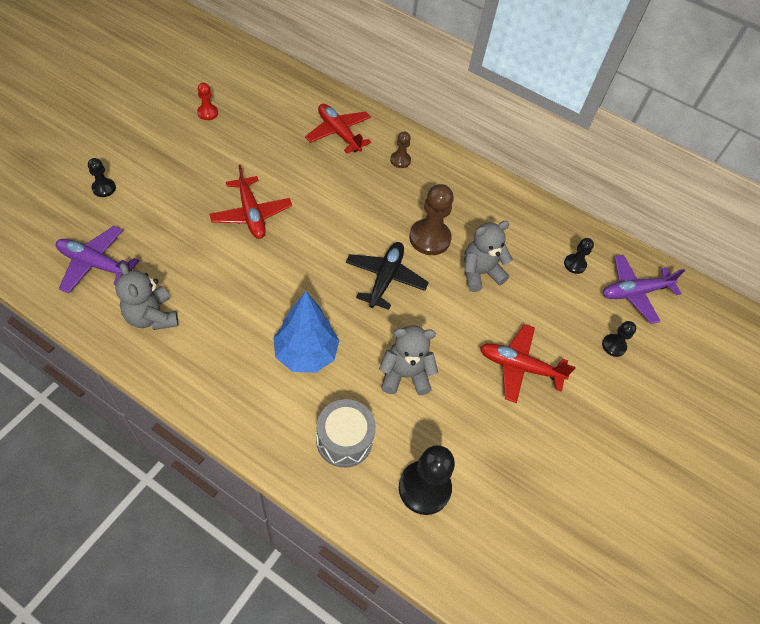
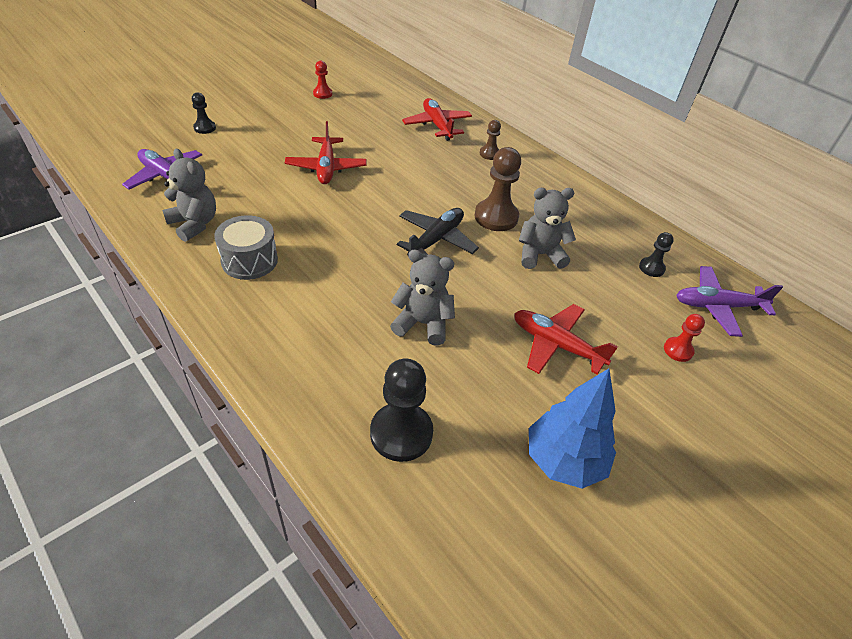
camera: 20 degrees right, 10 degrees down
(152, 317) = (194, 224): grey teddy bear -> grey teddy bear turned 150 degrees clockwise
(306, 354) = (326, 283): blue tree -> blue tree (564, 461)
(344, 440) = (331, 366): grey drum -> grey drum (249, 260)
(613, 346) = (678, 350): black pawn -> red pawn

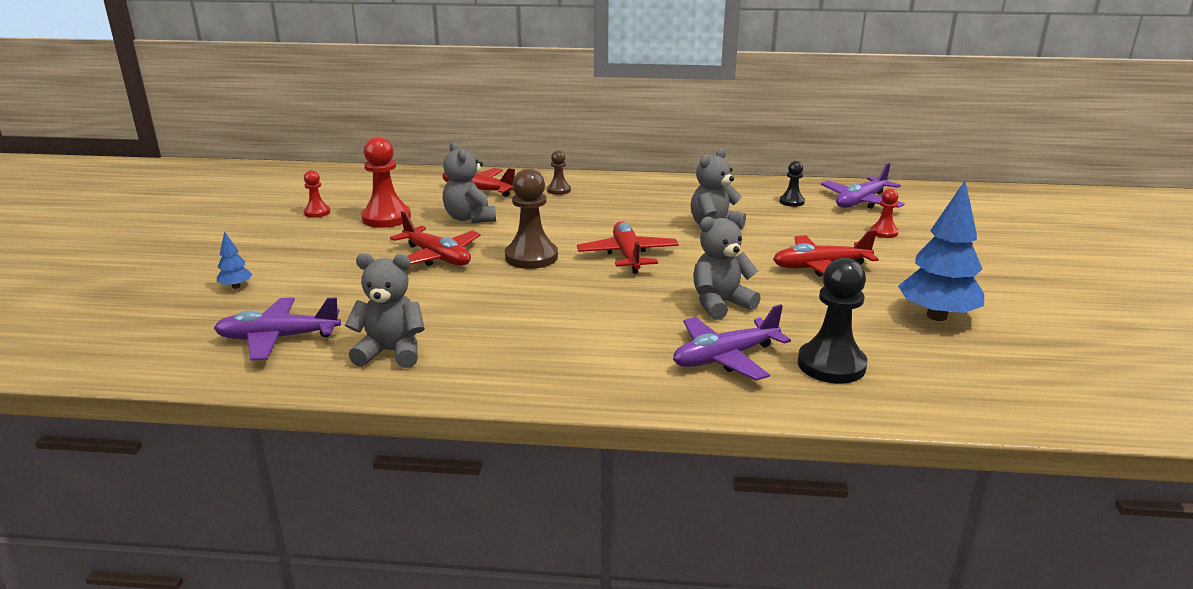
camera: 40 degrees left, 20 degrees down
(205, 128) = (236, 286): black pawn -> blue tree
(249, 260) = (503, 345): grey drum -> none
(347, 369) = (725, 357): none -> purple plane
(350, 119) = (386, 218): none -> red pawn
(394, 146) = (470, 218): none -> grey teddy bear
(436, 239) = (627, 256): black plane -> red plane
(496, 217) = (642, 223): brown pawn -> brown pawn (531, 257)

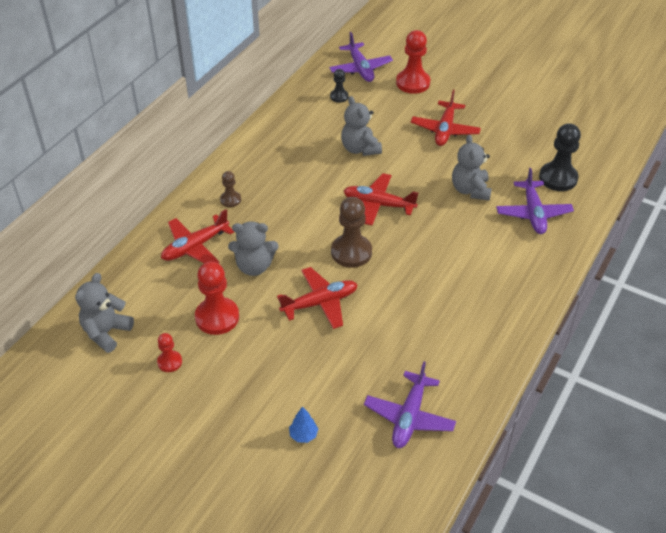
camera: 65 degrees left, 20 degrees up
(391, 352) = (459, 358): grey teddy bear -> grey teddy bear (106, 332)
(884, 232) = (413, 83): red pawn -> red pawn, size x1.87
(936, 316) = (526, 117): blue tree -> none

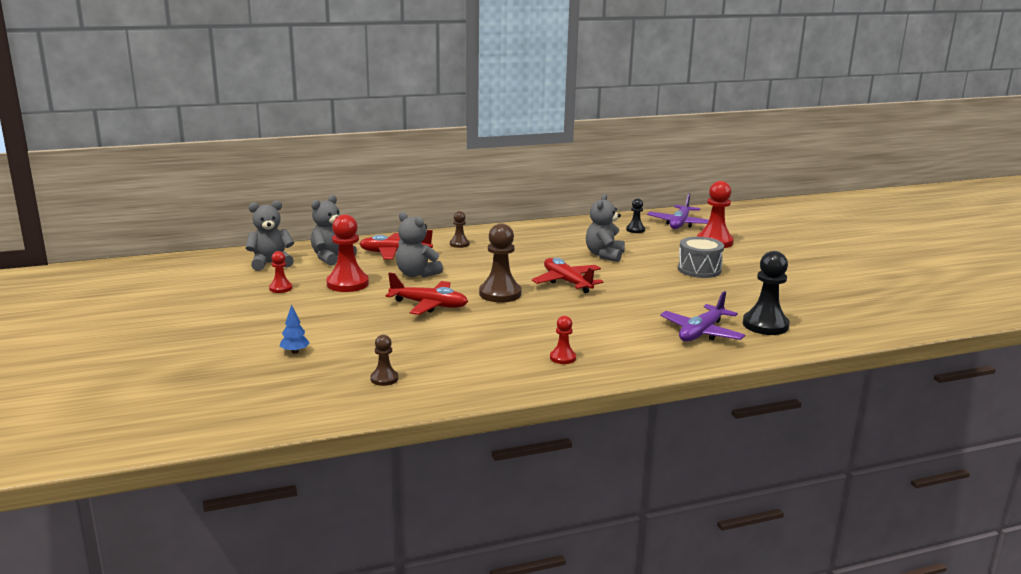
camera: 40 degrees right, 25 degrees down
(409, 417) = (384, 379): purple plane -> brown pawn
(445, 130) = (699, 269): red plane -> grey drum
(470, 190) = (663, 302): grey teddy bear -> grey teddy bear (331, 258)
(488, 304) = (562, 358): none -> red pawn

